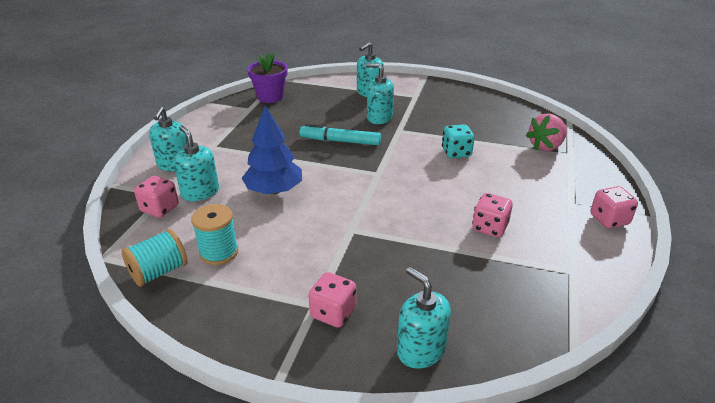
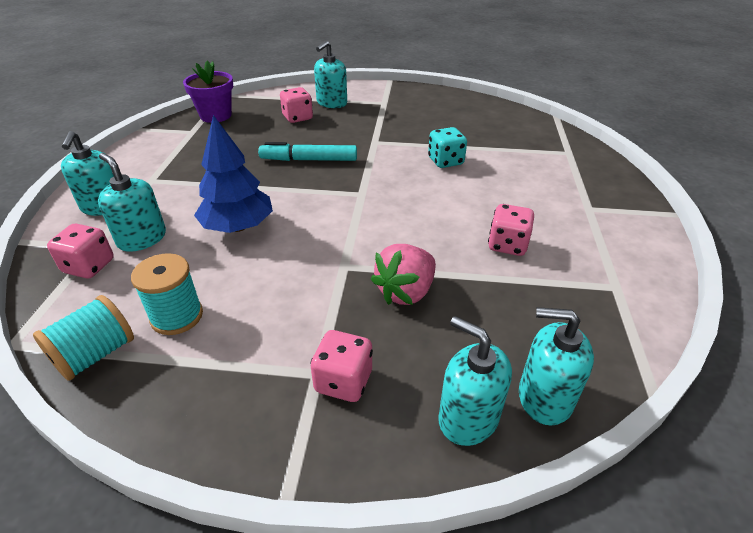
camera: 10 degrees left, 5 degrees up
(379, 118) = (349, 129): turquoise soap dispenser -> turquoise soap dispenser (544, 397)
(545, 146) = (540, 146): pink strawberry -> pink strawberry (405, 292)
(609, 220) = (634, 221): pink dice -> pink dice (297, 118)

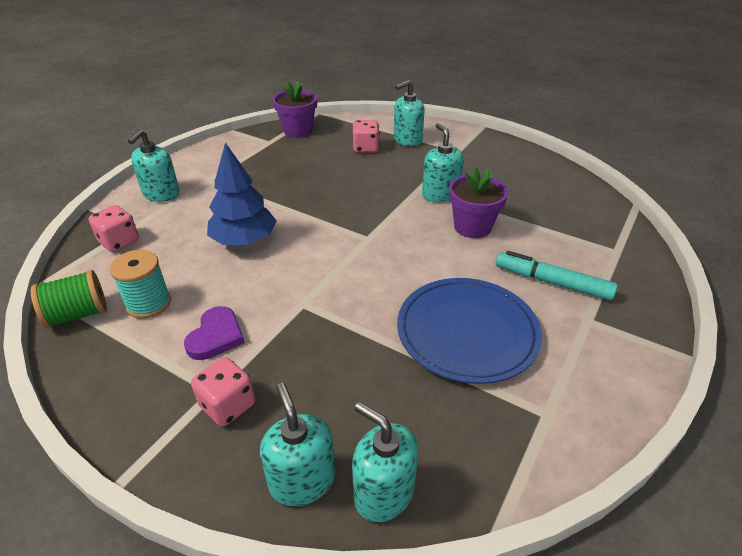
camera: 25 degrees right, 0 degrees up
(95, 354) = (78, 314): turquoise spool -> green spool
(142, 239) = (168, 230): turquoise soap dispenser -> turquoise soap dispenser (440, 194)
(279, 323) = (216, 336): none -> purple heart
(309, 160) = (345, 193): turquoise marker -> turquoise marker (552, 282)
(405, 292) = (336, 345): pink strawberry -> none
(445, 161) = (472, 227): turquoise dice -> purple flower pot
(507, 245) = (467, 332): pink dice -> blue plate

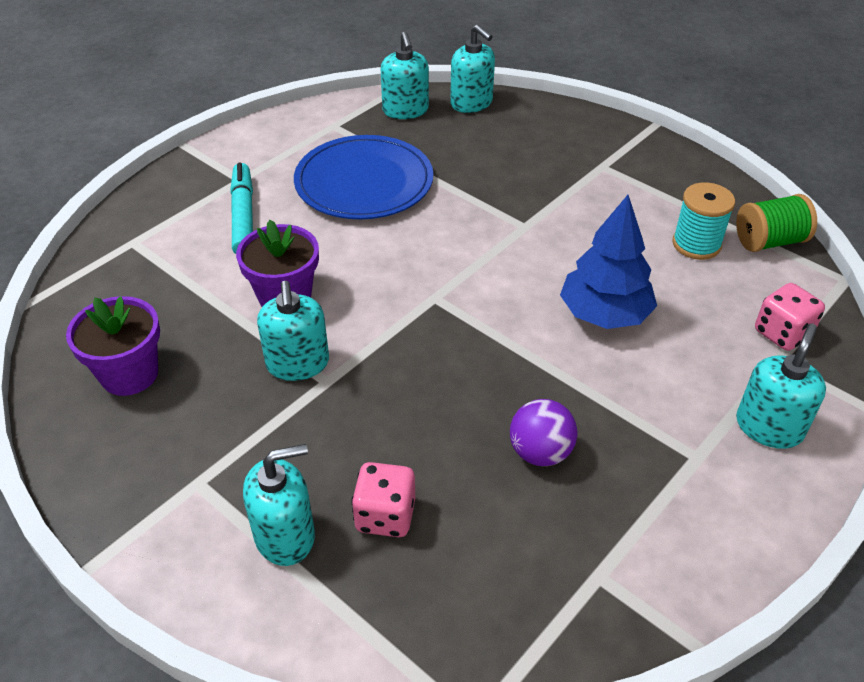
camera: 170 degrees left, 5 degrees up
(216, 336) = (611, 205): purple heart -> none
(228, 405) = (587, 155): pink dice -> none
(293, 173) = (540, 452): none -> purple ball
(298, 131) = (531, 616): purple flower pot -> purple flower pot (129, 374)
(302, 480) = (526, 113): turquoise soap dispenser -> turquoise soap dispenser (405, 110)
(552, 282) = (243, 216): turquoise marker -> turquoise marker turned 135 degrees counterclockwise

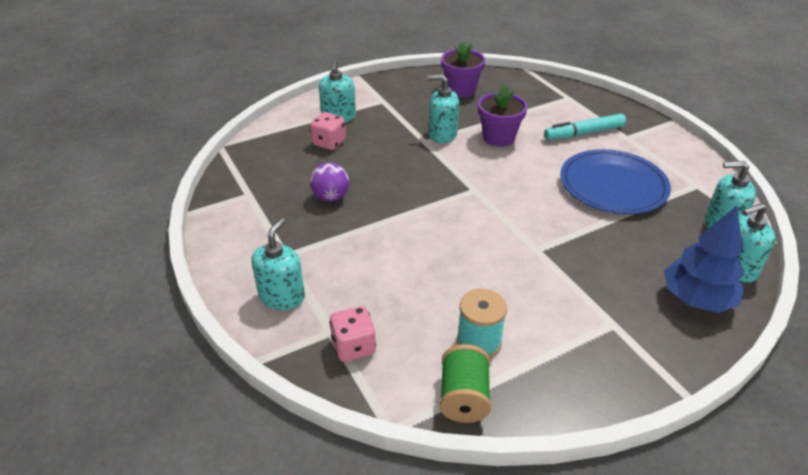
camera: 110 degrees right, 5 degrees down
(243, 216) = (584, 133): turquoise marker -> turquoise marker turned 150 degrees clockwise
(604, 314) = (423, 258): blue tree -> blue tree (697, 299)
(769, 427) = (282, 296): turquoise soap dispenser -> turquoise soap dispenser turned 120 degrees counterclockwise

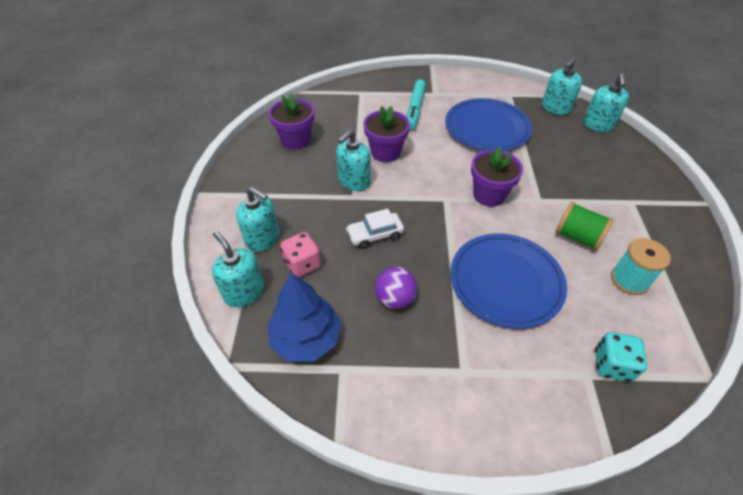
camera: 60 degrees left, 10 degrees up
(282, 296) = (526, 397): turquoise soap dispenser -> turquoise soap dispenser (244, 292)
(353, 347) = (612, 365): pink dice -> turquoise dice
(390, 165) = (375, 235): none -> white car
(401, 254) = (506, 281): none -> blue plate
(463, 397) = (685, 315): green spool -> green spool (577, 237)
(508, 214) = (489, 195): none -> purple flower pot
(697, 299) = (620, 154): blue tree -> blue tree (306, 338)

